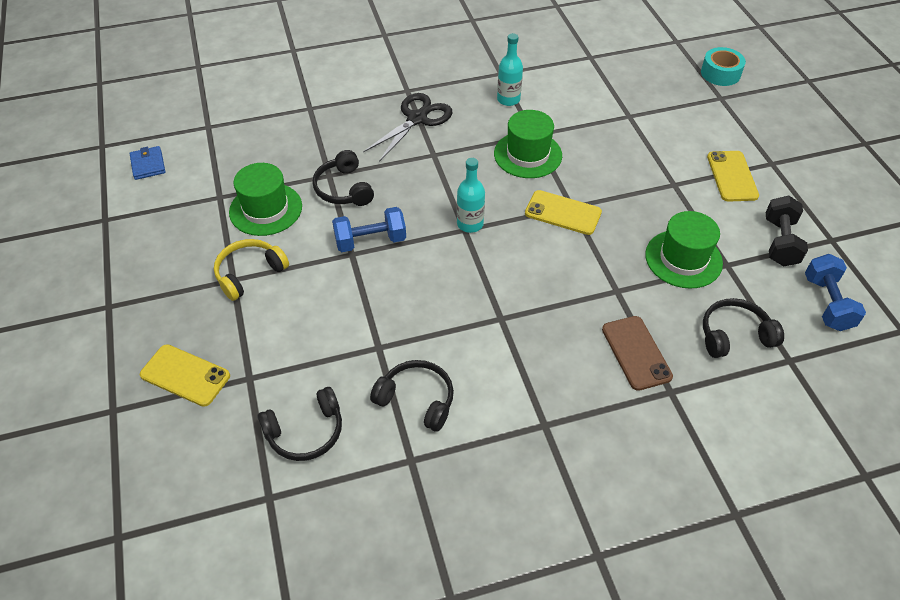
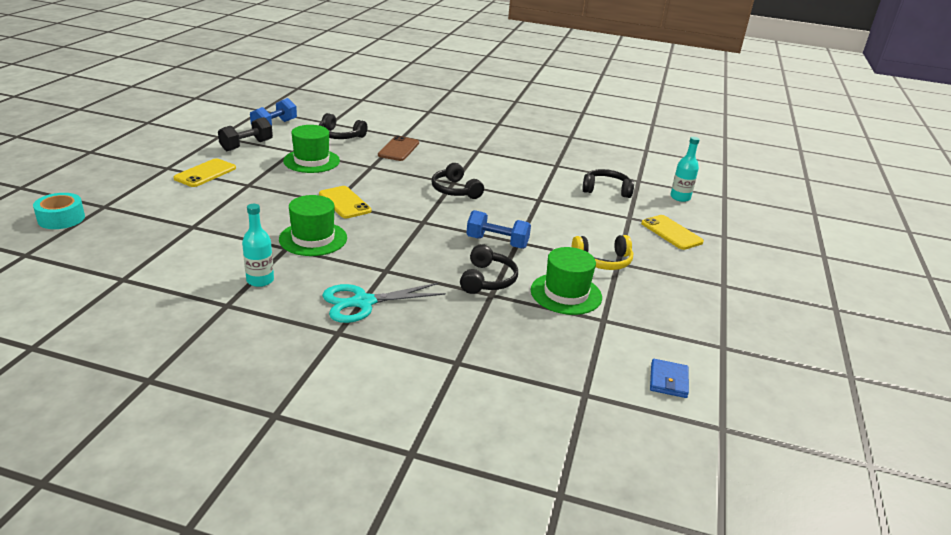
camera: 150 degrees left, 20 degrees down
(417, 119) = (363, 302): black scissors -> turquoise scissors
(417, 399) = (535, 178): black headphones -> black headphones (455, 190)
(470, 224) = (415, 222): turquoise bottle -> turquoise bottle (680, 197)

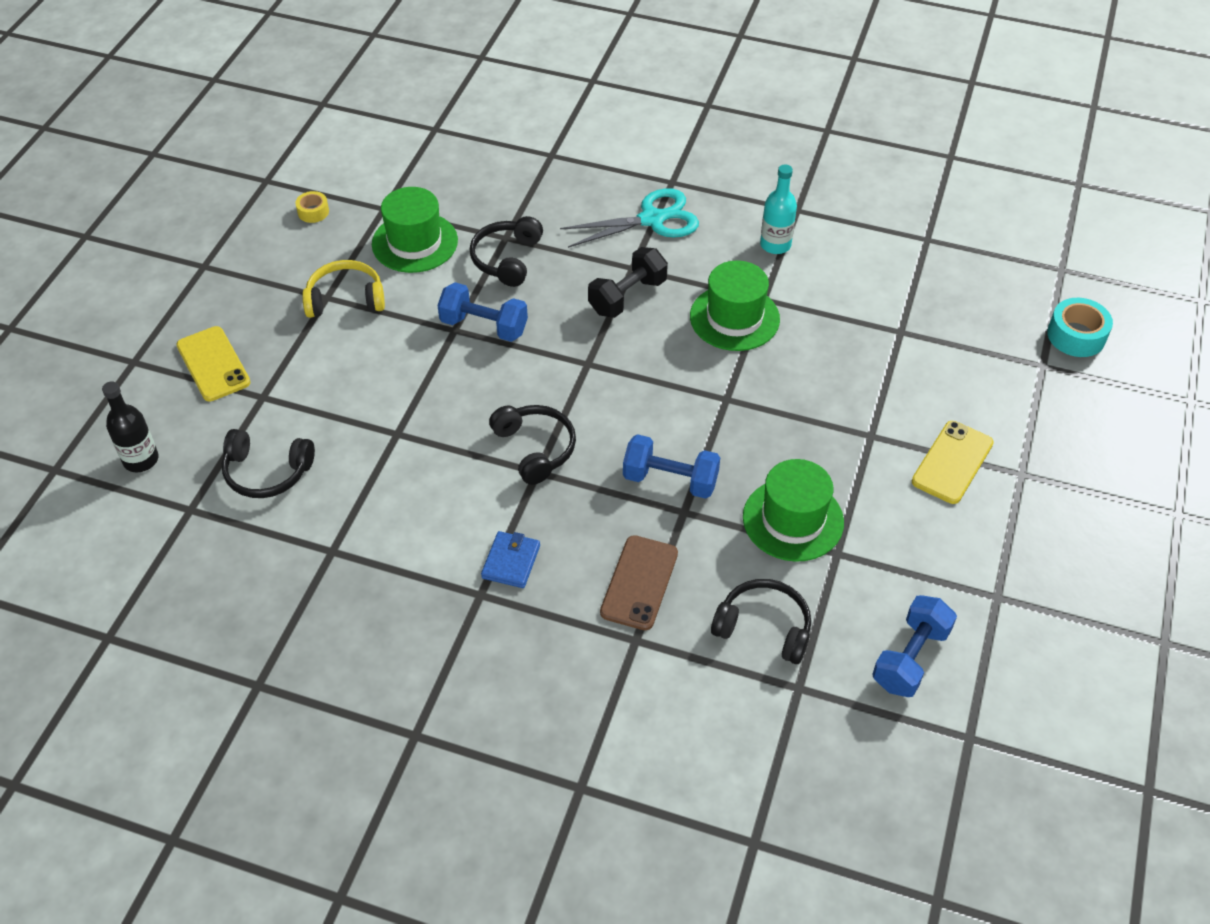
camera: 175 degrees left, 20 degrees up
(246, 146) = (928, 564): black dumbbell -> black dumbbell (627, 296)
(345, 202) = (709, 400): yellow phone -> none
(376, 176) = (670, 480): none -> blue dumbbell
(663, 319) = (313, 212): none -> yellow tape
(668, 381) = (347, 143): blue wallet -> blue wallet (511, 562)
(680, 197) = (141, 460): turquoise bottle -> black bottle

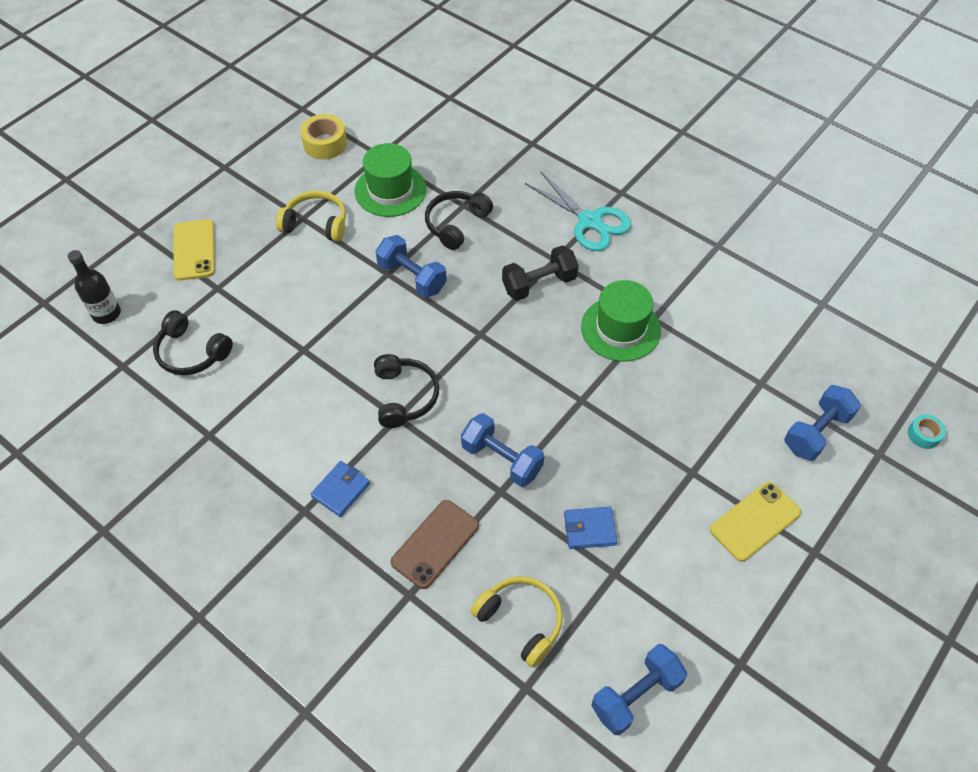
camera: 20 degrees right, 5 degrees up
(313, 212) = (325, 143): yellow tape -> yellow tape, size x1.70
(652, 219) = (589, 221): turquoise scissors -> turquoise scissors turned 45 degrees clockwise
(764, 627) = (521, 621): black headphones -> yellow headphones
(775, 245) = (685, 272): turquoise bottle -> none
(793, 520) = (589, 529): green hat -> blue wallet
(974, 362) = (816, 432): none -> blue dumbbell
(1076, 335) = (923, 435): turquoise tape -> turquoise tape, size x0.59

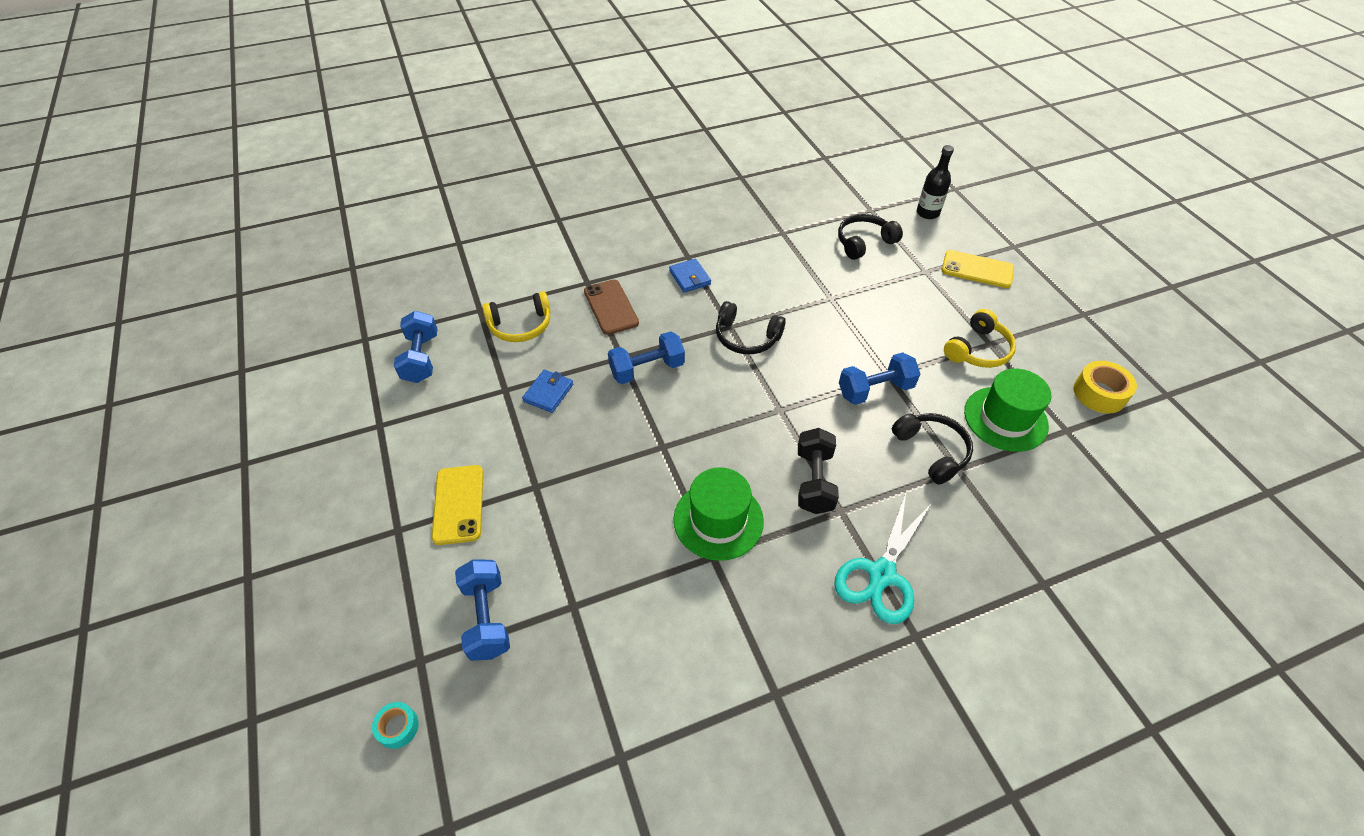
camera: 120 degrees right, 5 degrees down
(589, 221) = (882, 574): turquoise scissors -> turquoise scissors turned 45 degrees counterclockwise

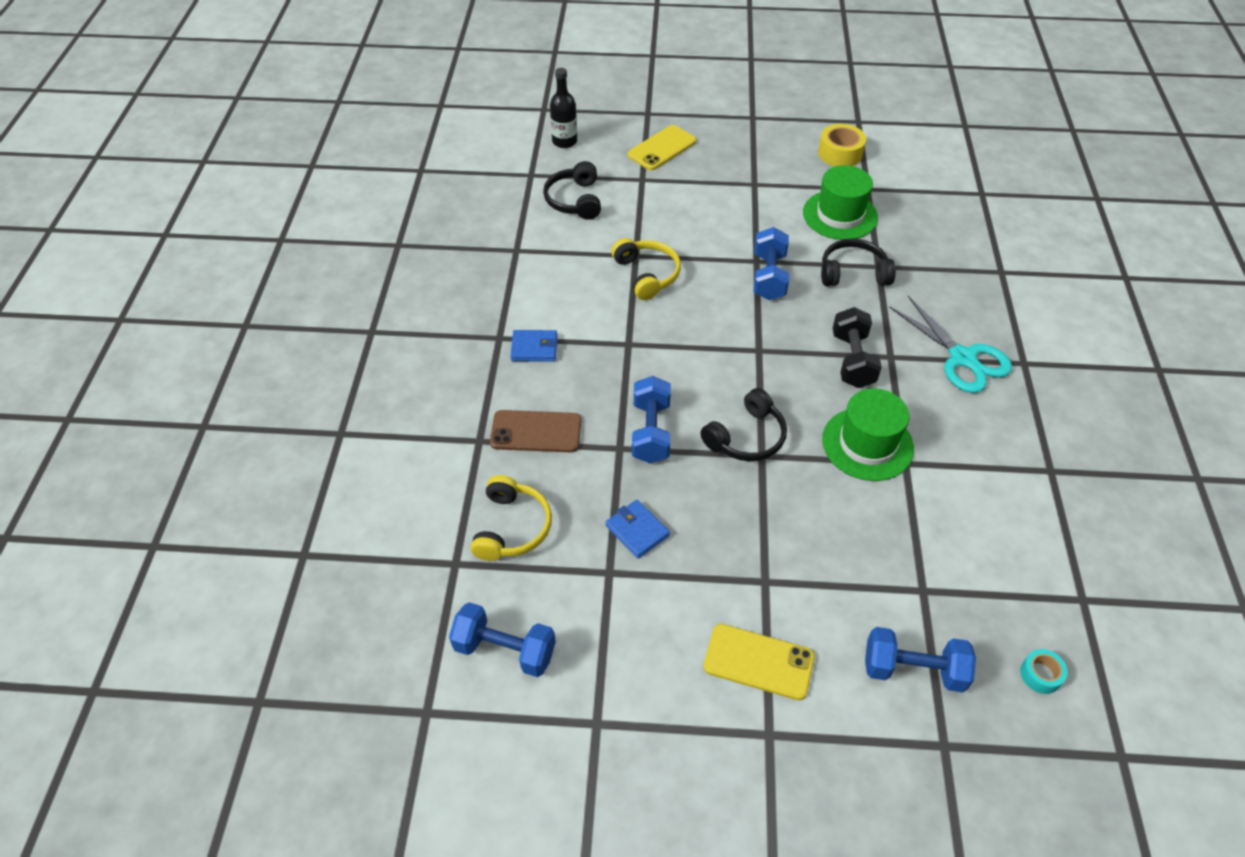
camera: 65 degrees left, 0 degrees up
(398, 727) = (1014, 782): turquoise tape -> turquoise tape (1040, 675)
(746, 337) = (651, 337): black headphones -> black headphones (746, 437)
(814, 481) = (852, 360): black dumbbell -> black dumbbell turned 60 degrees clockwise
(978, 350) = (757, 194): yellow headphones -> yellow headphones (647, 275)

